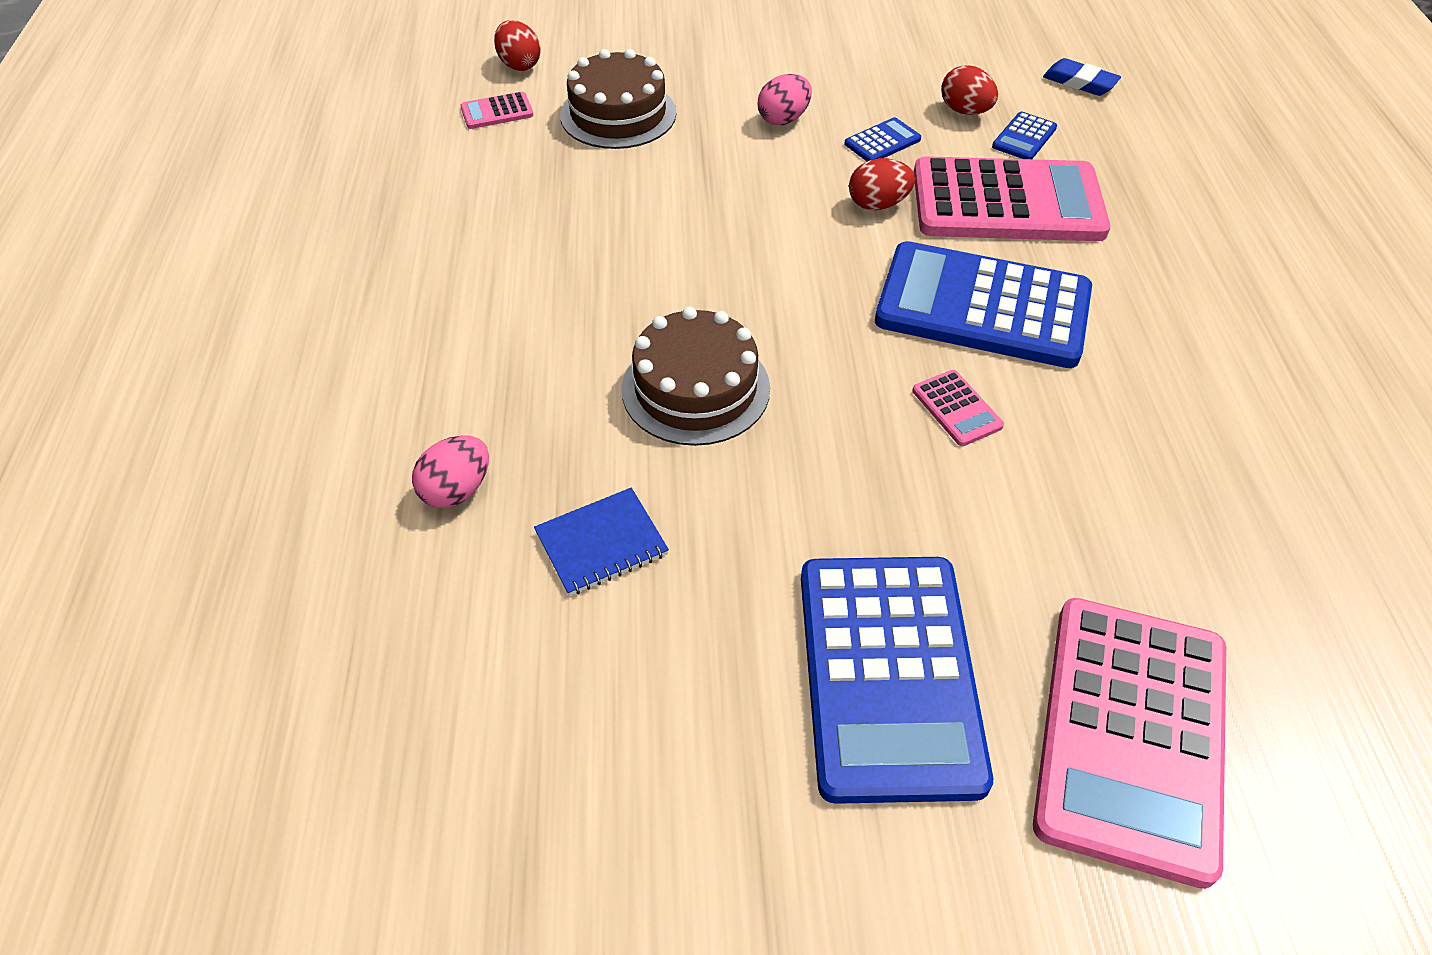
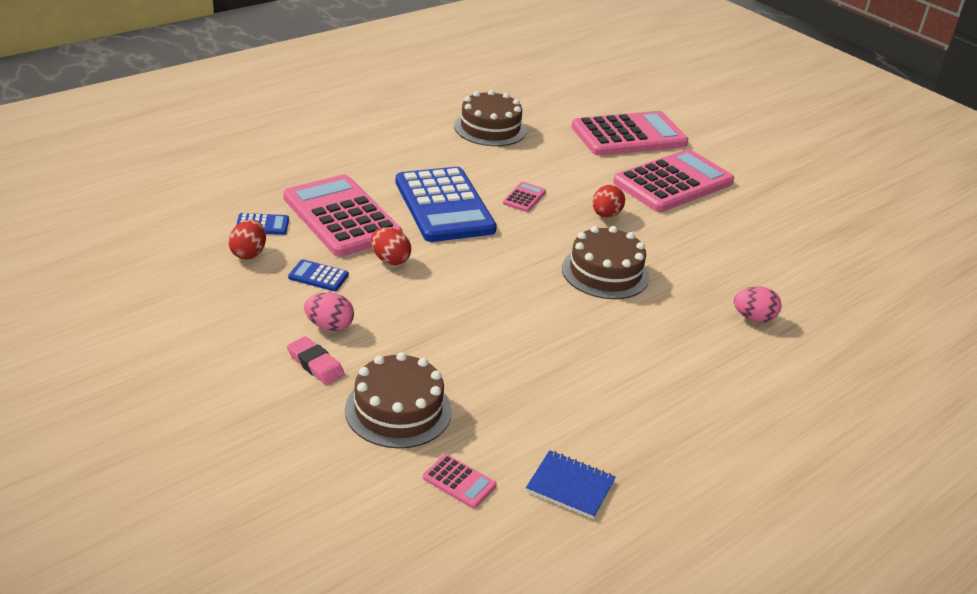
camera: 130 degrees left, 15 degrees down
(519, 65) = (380, 508): red egg -> red egg (606, 215)
(601, 544) = (717, 265): blue notebook -> blue notebook (570, 486)
(730, 92) = (315, 364): none -> pink eraser
(889, 675) = (673, 182): blue calculator -> pink calculator
(1079, 82) = (170, 217): blue eraser -> none
(1241, 493) = (490, 128): none -> brown cake

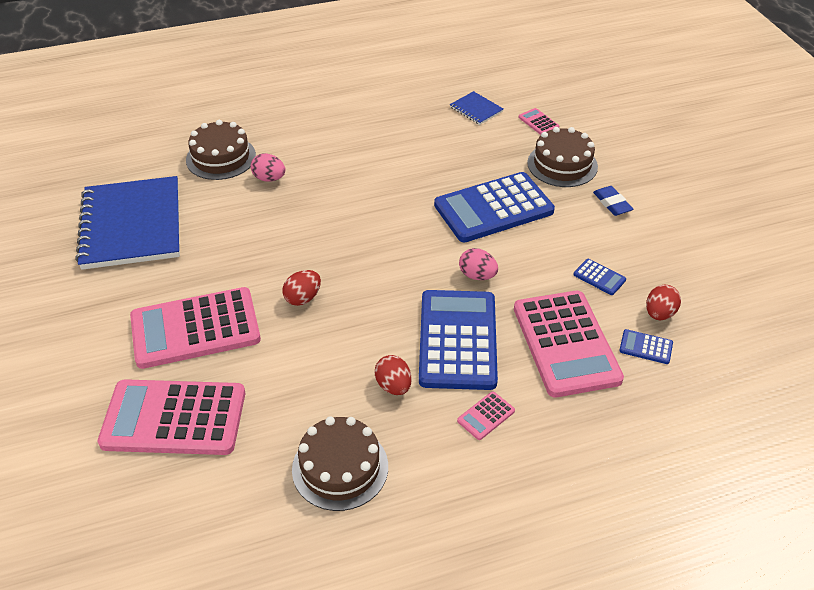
camera: 155 degrees left, 10 degrees up
(315, 364) = (612, 203): pink eraser -> blue eraser
(329, 326) = (597, 230): pink egg -> pink egg (477, 275)
(390, 260) = (533, 283): red egg -> red egg (393, 386)
(466, 330) = (493, 208): none -> blue calculator
(524, 198) = (369, 336): pink calculator -> pink calculator (486, 416)
(605, 272) = (352, 237): brown cake -> brown cake (221, 157)
(829, 247) = (131, 225): none -> blue notebook

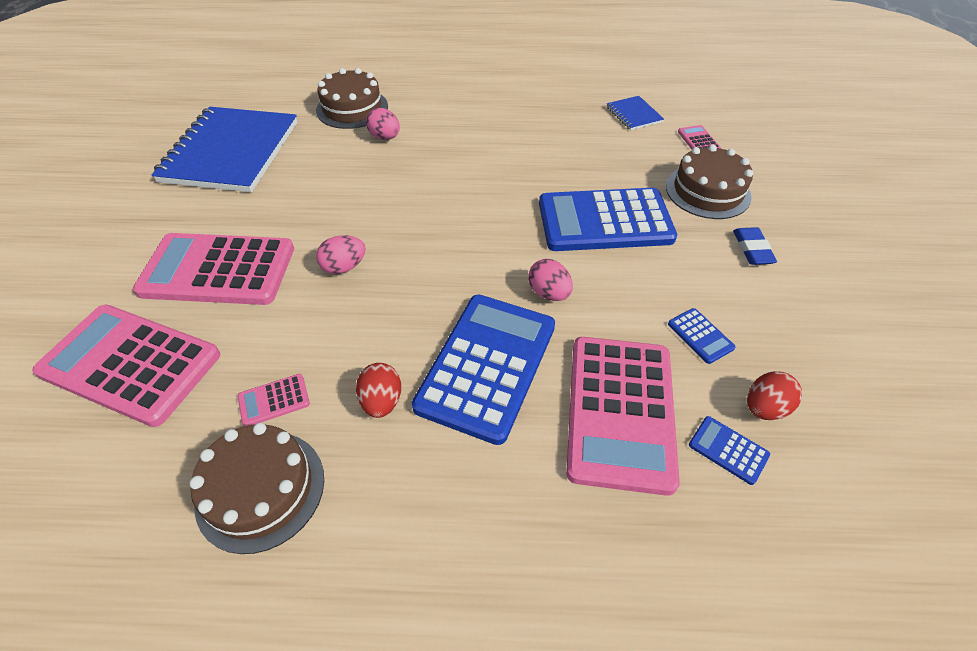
camera: 20 degrees right, 5 degrees up
(303, 298) = (344, 267): red egg -> pink egg
(486, 416) = (471, 480): pink calculator -> pink calculator (274, 400)

